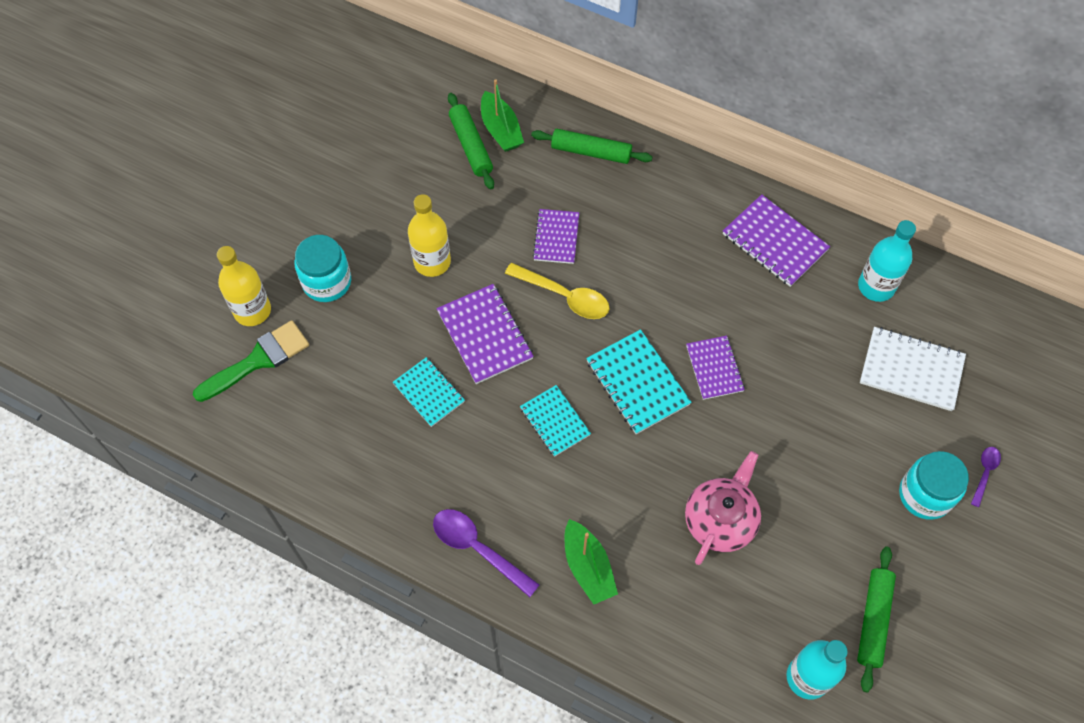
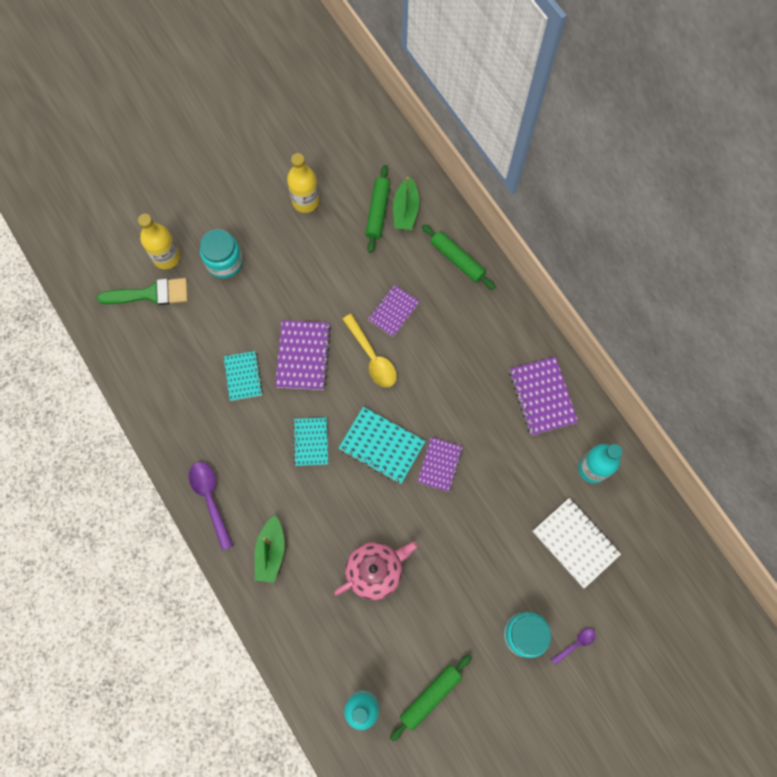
camera: 30 degrees right, 10 degrees up
(432, 262) = (300, 284): yellow bottle -> yellow bottle (305, 201)
(637, 383) = (381, 446): turquoise notebook -> turquoise notebook turned 60 degrees counterclockwise

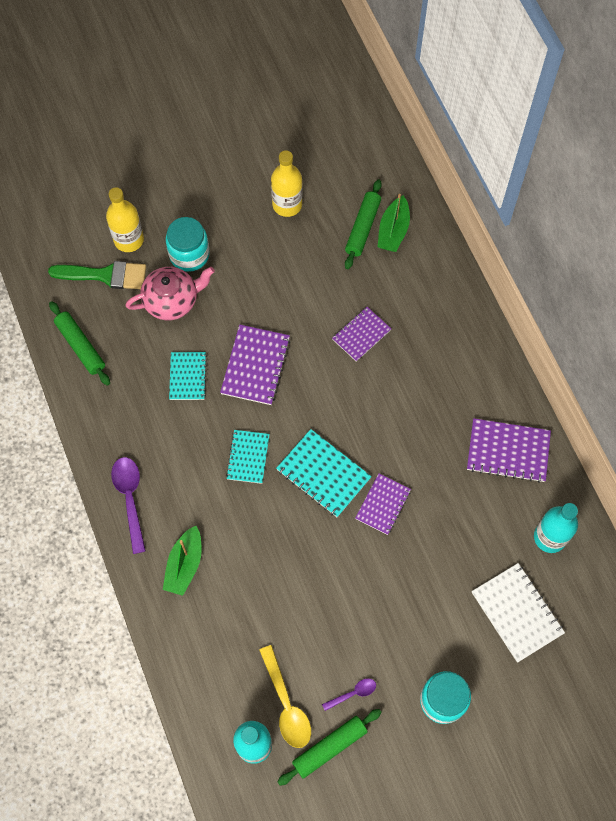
camera: 10 degrees right, 5 degrees down
(372, 357) = (329, 379): yellow spoon -> yellow spoon (286, 704)
(375, 571) = (293, 604): pink teapot -> pink teapot (172, 300)
(457, 260) = (440, 292): green rolling pin -> green rolling pin (80, 346)
(542, 396) = (508, 451): purple notebook -> purple notebook turned 75 degrees counterclockwise
(576, 644) = (498, 721): purple spoon -> purple spoon (353, 693)

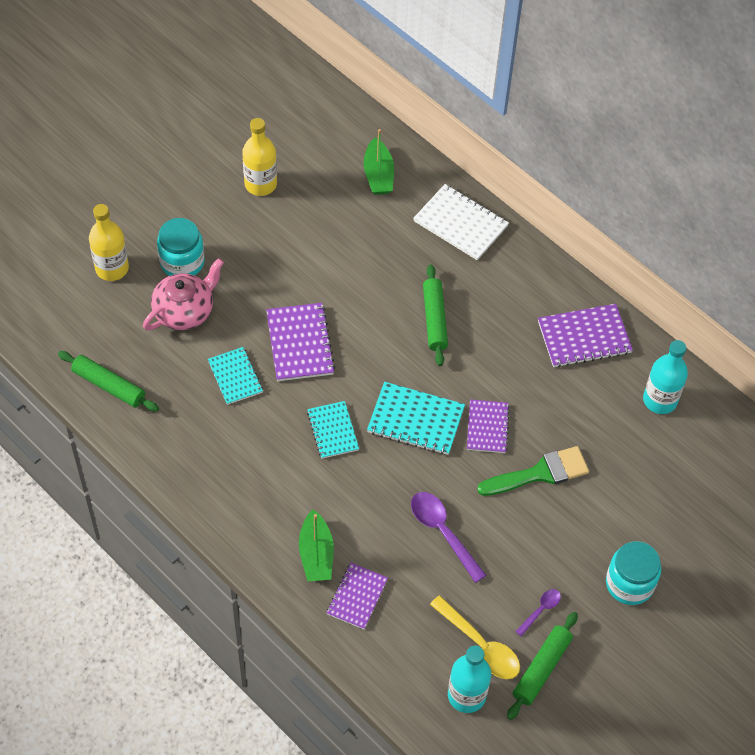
camera: 25 degrees left, 10 degrees down
(105, 275) = (103, 310): green brush -> green brush (540, 473)
(130, 499) = (230, 512): purple spoon -> purple spoon (443, 532)
(361, 335) = (392, 280): purple notebook -> purple notebook (357, 597)
(362, 228) = (347, 182): green rolling pin -> green rolling pin (434, 319)
(517, 613) = (661, 479): white notebook -> white notebook (460, 224)

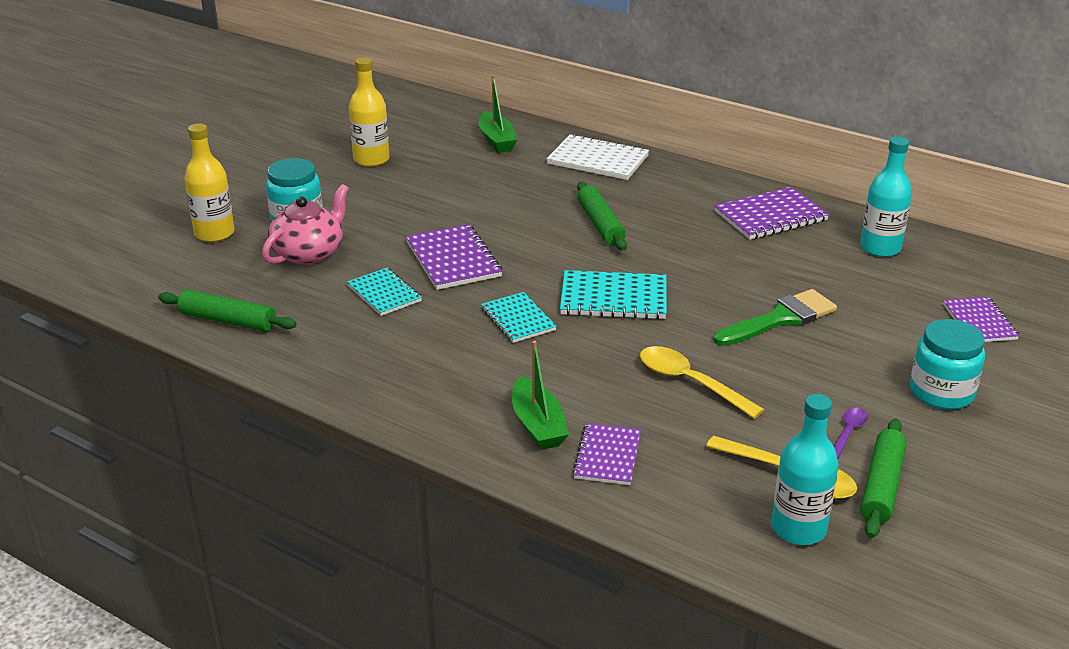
camera: 10 degrees left, 25 degrees down
(443, 532) = (690, 383): purple spoon -> yellow spoon
(487, 427) = (700, 292): purple notebook -> purple notebook (979, 322)

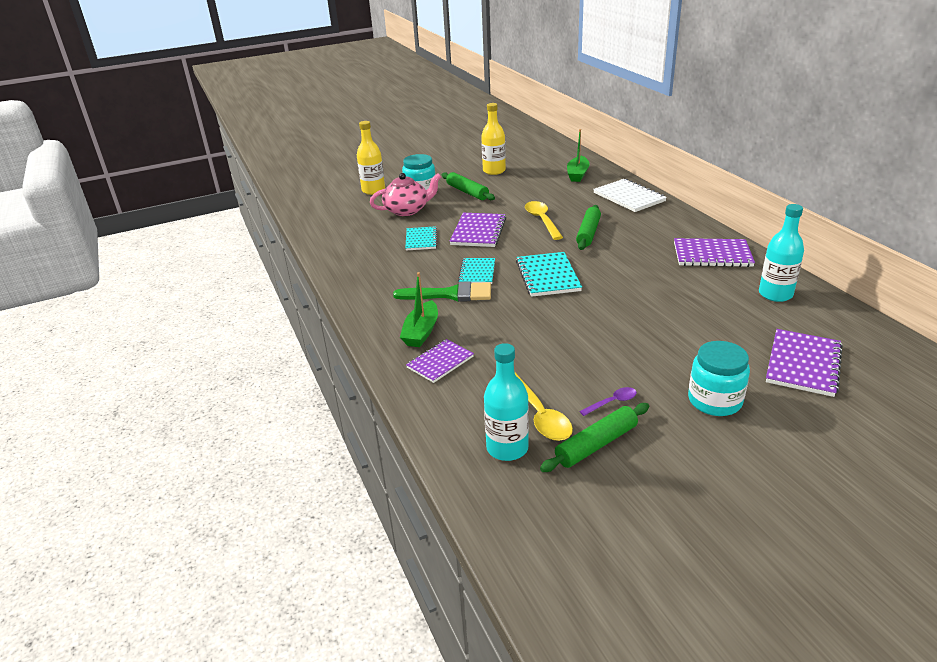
camera: 35 degrees right, 0 degrees up
(227, 320) = (331, 233): green rolling pin -> green rolling pin (467, 192)
(613, 298) = (548, 276): turquoise notebook -> turquoise notebook turned 45 degrees clockwise
(690, 383) = (539, 338): yellow spoon -> yellow spoon (542, 220)
(780, 319) = (645, 318): green brush -> green brush (451, 294)
(979, 322) = (803, 364): purple notebook -> purple notebook, size x1.51

